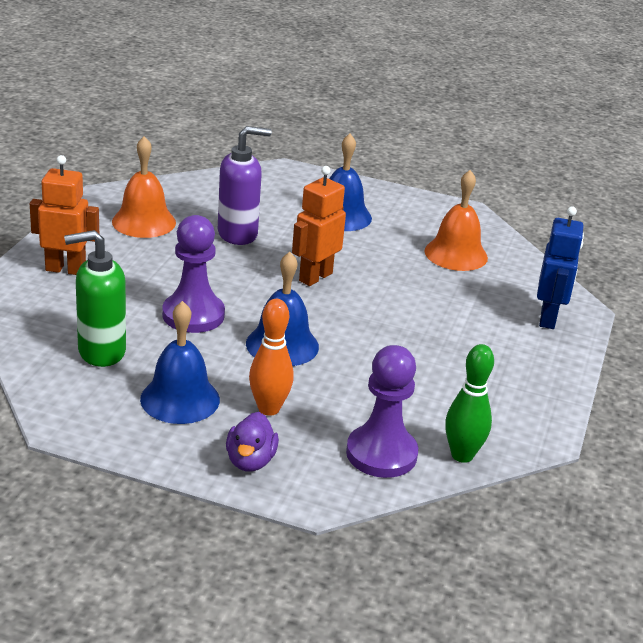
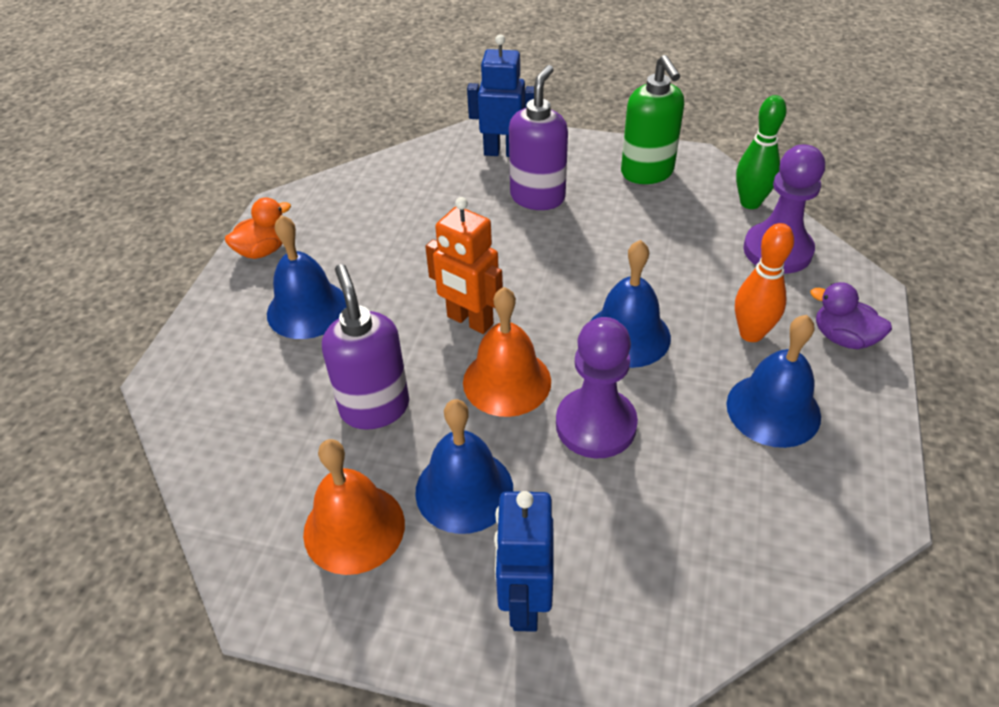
camera: 90 degrees left, 15 degrees up
(66, 269) = (524, 603): orange robot -> blue robot
(101, 352) = (717, 507): green soap dispenser -> green soap dispenser (647, 173)
(156, 259) = (464, 490): none -> blue bell
(250, 461) = (843, 338): purple duck -> purple duck turned 150 degrees counterclockwise
(410, 202) = (263, 250): none -> orange duck
(456, 254) = (388, 211): orange bell -> orange bell (507, 381)
(474, 328) = (537, 197): none -> purple soap dispenser

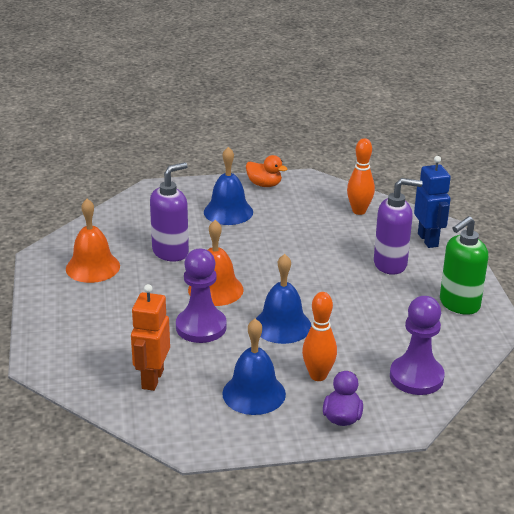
camera: 65 degrees right, 15 degrees down
(400, 185) = (359, 211): none -> orange bowling pin
(464, 490) = (132, 293): blue bell -> none
(469, 321) = (255, 266): orange robot -> orange robot (152, 379)
(524, 603) = (73, 327): blue robot -> none
(750, 203) = (463, 357): green bowling pin -> none

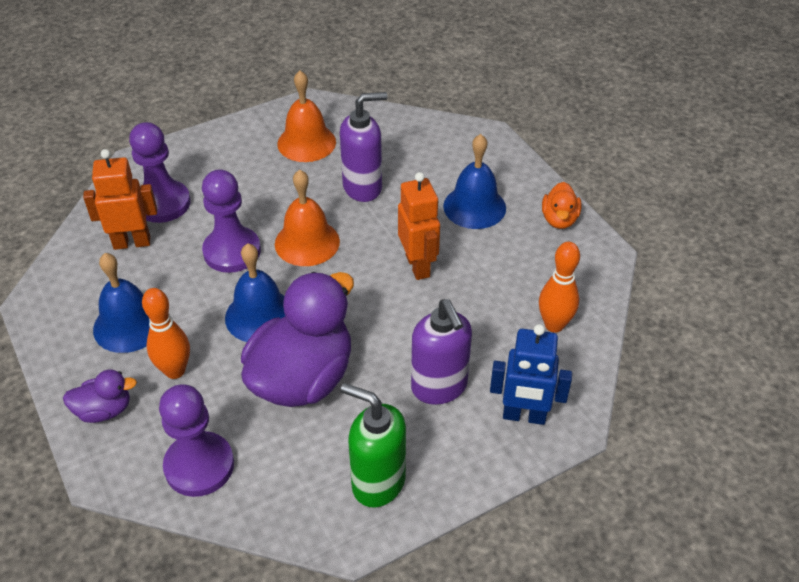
camera: 70 degrees right, 15 degrees up
(112, 355) = (163, 203): none -> purple pawn
(171, 252) = (363, 187): purple soap dispenser -> purple soap dispenser turned 45 degrees counterclockwise
(273, 247) = (418, 266): none -> orange robot
(355, 317) = (302, 378): none -> purple duck
(428, 240) = (524, 416): blue robot -> blue robot turned 45 degrees clockwise

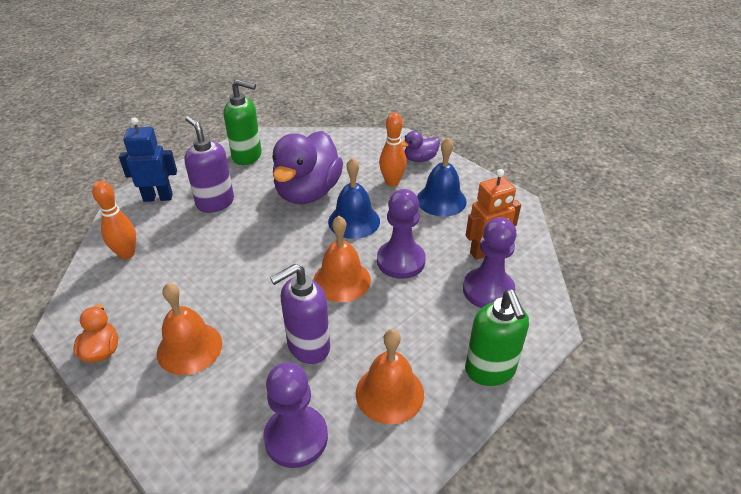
camera: 165 degrees right, 5 degrees down
(199, 466) = (350, 147): purple pawn -> purple pawn (296, 437)
(214, 142) = (490, 370): none -> green soap dispenser
(418, 266) = (240, 279): orange robot -> none
(474, 207) = (189, 348): blue bell -> orange bell

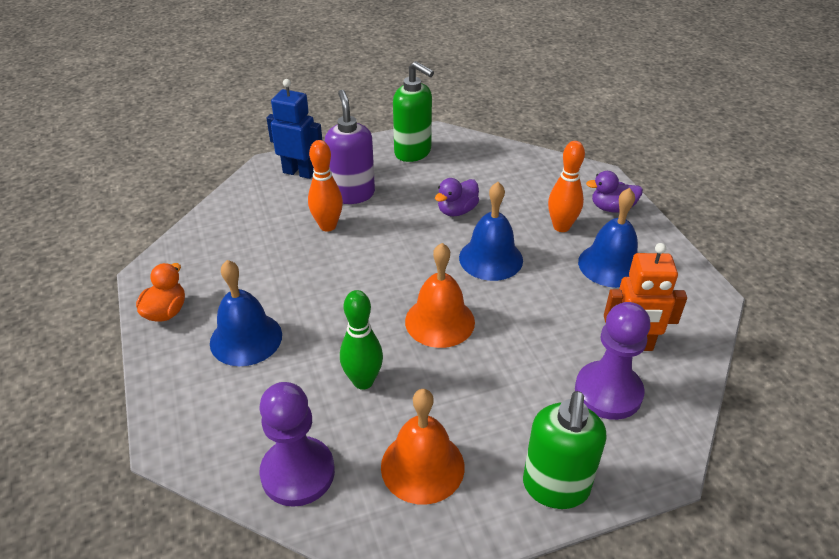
camera: 25 degrees right, 0 degrees up
(127, 254) = (239, 222): orange bowling pin -> orange bowling pin (328, 226)
(189, 348) = (246, 338): orange bell -> blue bell
(308, 192) = (457, 211): purple duck -> purple duck, size x0.47
(308, 347) = (363, 381): purple soap dispenser -> green bowling pin
(401, 261) = (520, 321): purple pawn -> none

